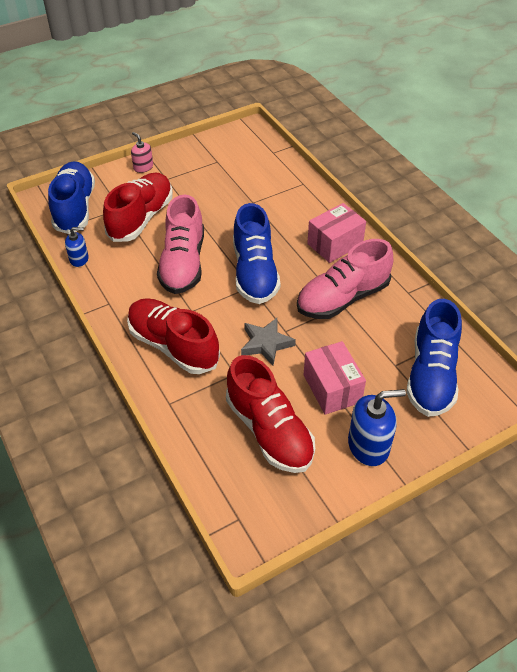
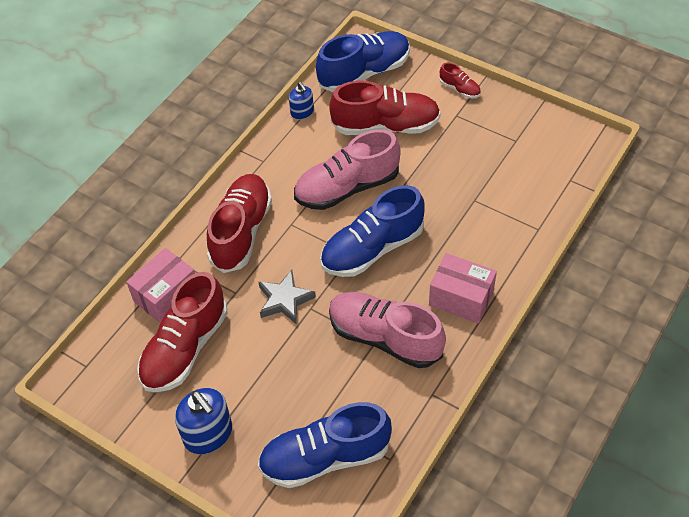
camera: 65 degrees right, 5 degrees up
(143, 167) = (459, 89): pink soap dispenser -> red shoe
(332, 388) = (260, 377): pink box -> pink box (166, 295)

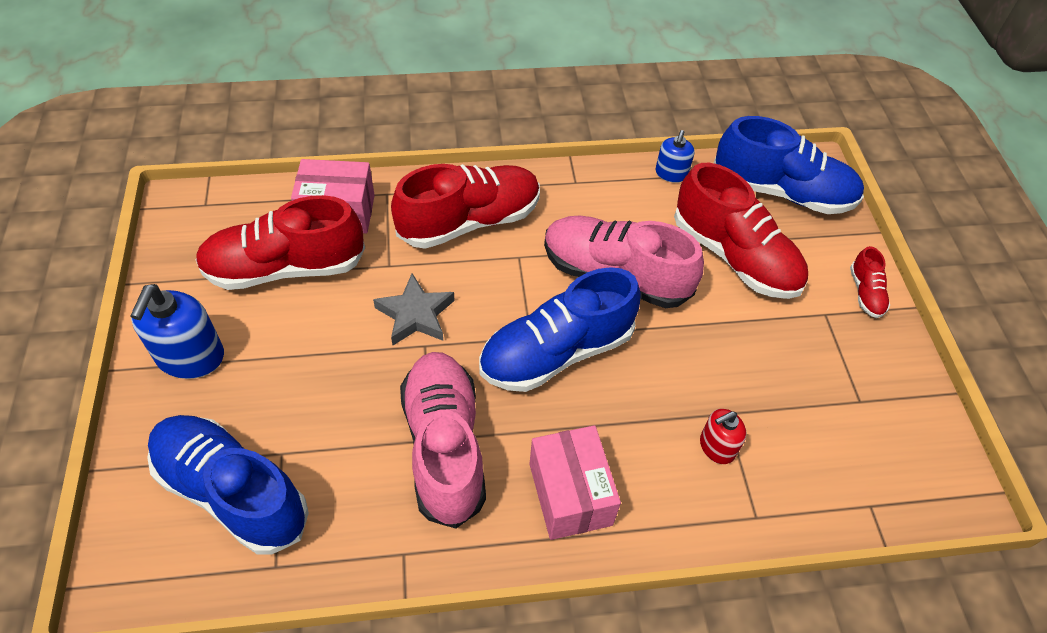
camera: 45 degrees right, 0 degrees up
(372, 249) = (556, 352): blue shoe -> blue shoe turned 45 degrees counterclockwise
(489, 218) = (717, 447): none -> red soap dispenser

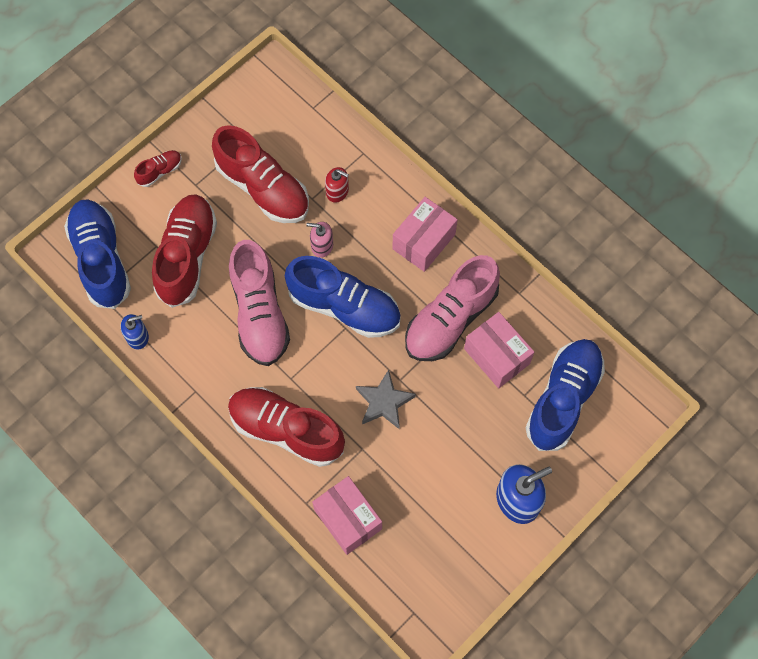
camera: 125 degrees left, 15 degrees up
(232, 492) = (563, 399): blue shoe -> blue shoe turned 150 degrees counterclockwise
(285, 268) = (417, 509): red shoe -> red shoe (263, 188)
(353, 460) = (496, 356): none -> pink box
(652, 381) = (322, 245): none -> pink soap dispenser

